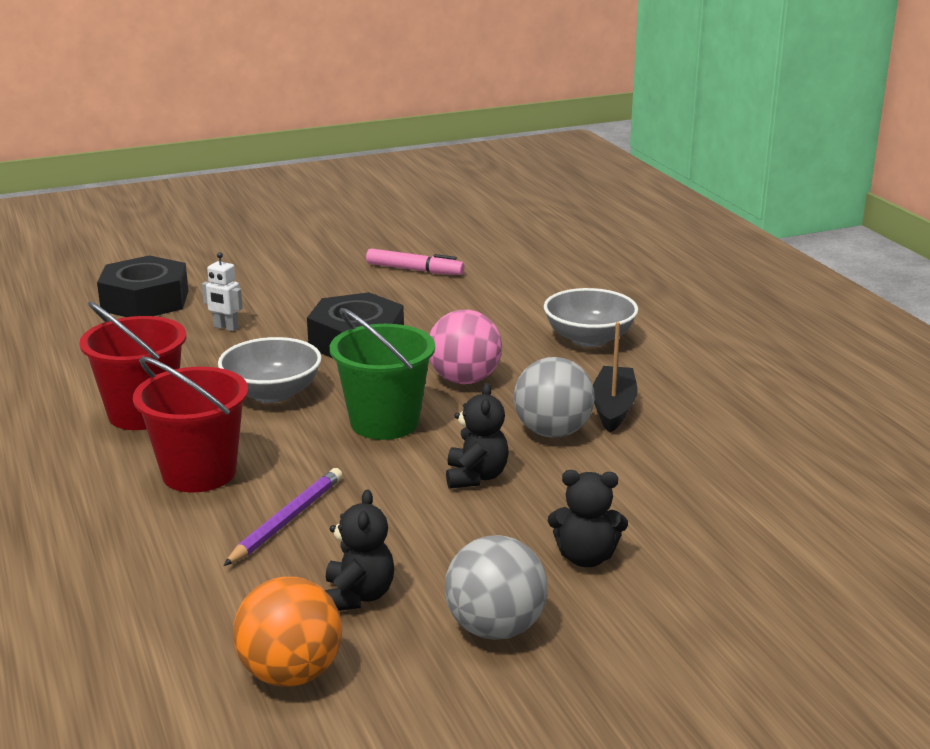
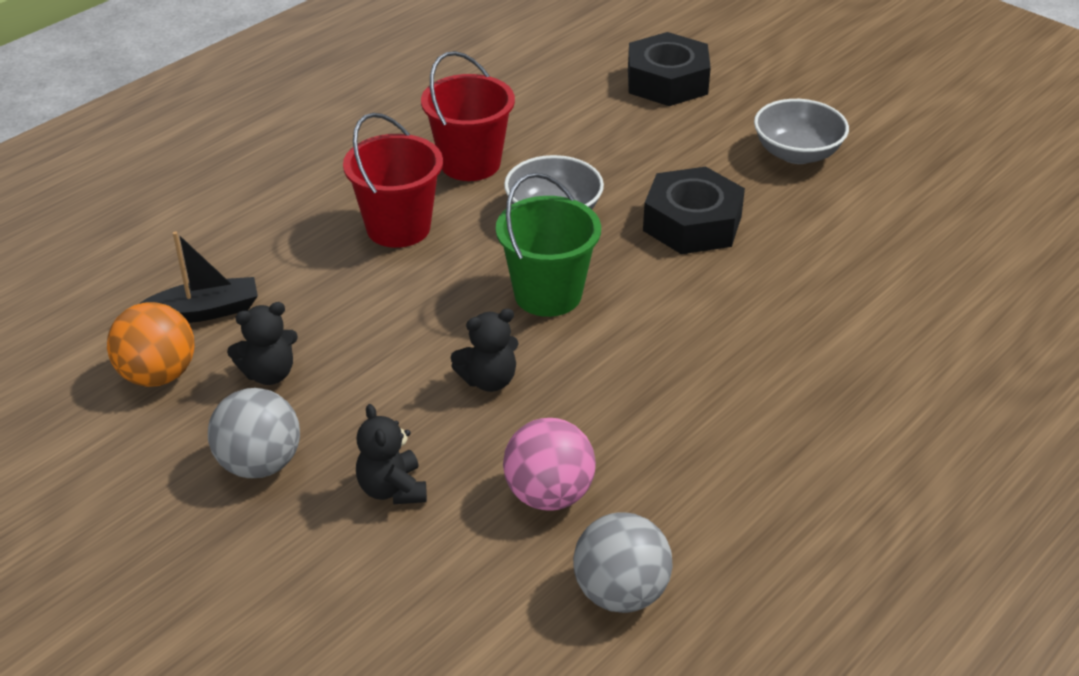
camera: 65 degrees right, 15 degrees up
(225, 327) = (654, 142): white robot -> none
(287, 520) = (356, 298): purple pencil -> none
(414, 270) = (888, 202): pink marker -> none
(464, 380) = (668, 315): pink ball -> pink ball (549, 495)
(552, 432) = (605, 405): grey ball -> grey ball (620, 593)
(589, 339) = (836, 373): grey bowl -> grey bowl (797, 153)
(613, 408) = (688, 434): black boat -> black boat (205, 311)

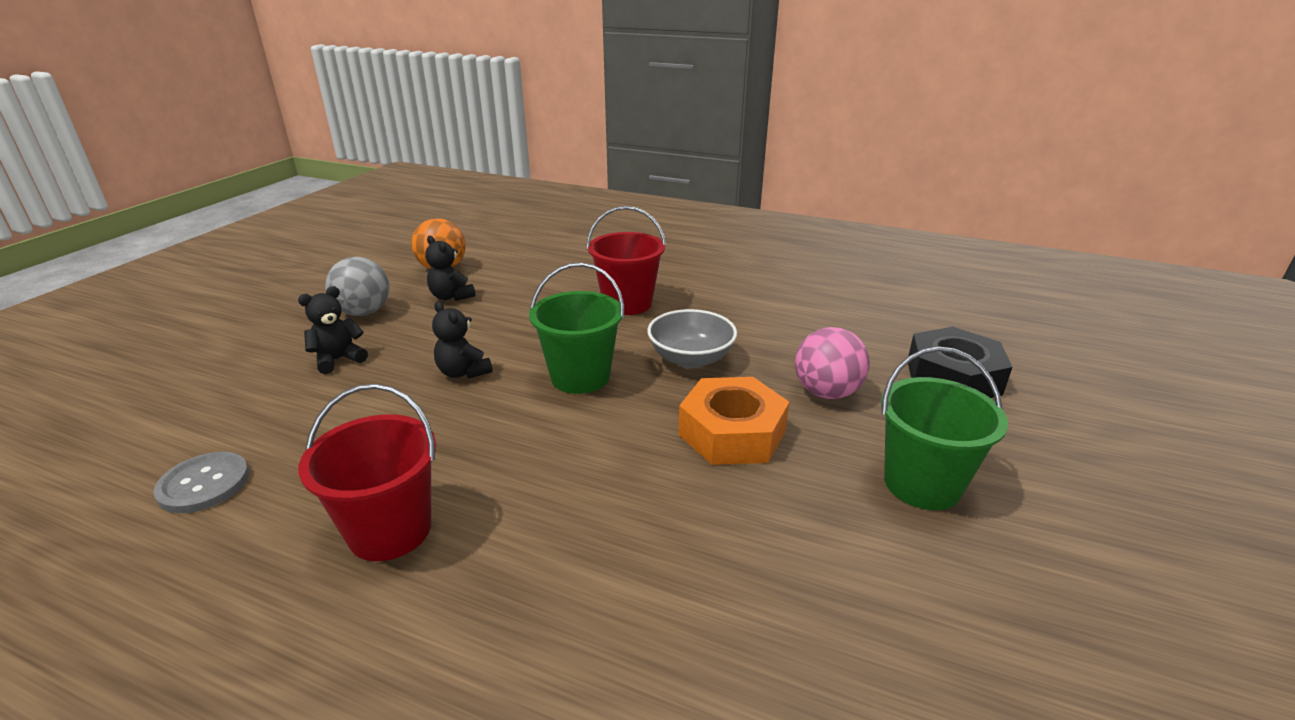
camera: 70 degrees right, 10 degrees down
(205, 311) = (506, 267): black boat -> none
(470, 163) = (728, 312): red bucket -> red bucket (390, 530)
(549, 495) = (329, 425): pink ball -> pink ball (826, 392)
(620, 593) = (204, 484): grey ball -> grey button
(692, 223) = (732, 433): black nut -> orange nut
(797, 153) = (922, 484): grey bowl -> green bucket

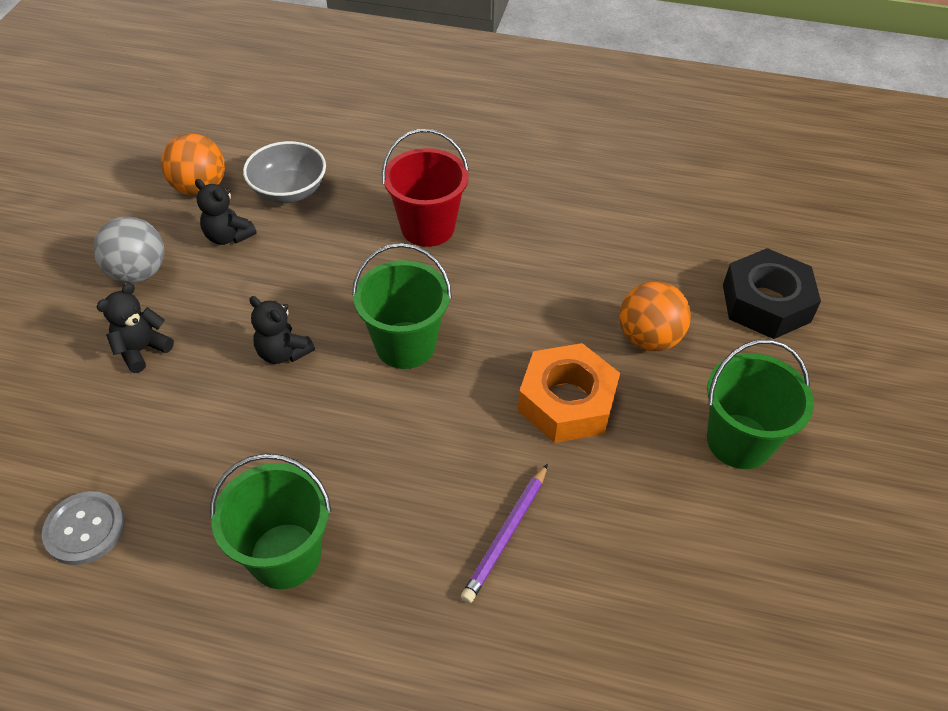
camera: 10 degrees left, 20 degrees up
(390, 530) = (285, 555): red bucket -> green bucket
(639, 540) = (506, 535): none -> purple pencil
(690, 359) = (511, 306): grey bowl -> grey bowl (289, 191)
(826, 392) = (649, 338): pink ball -> orange ball

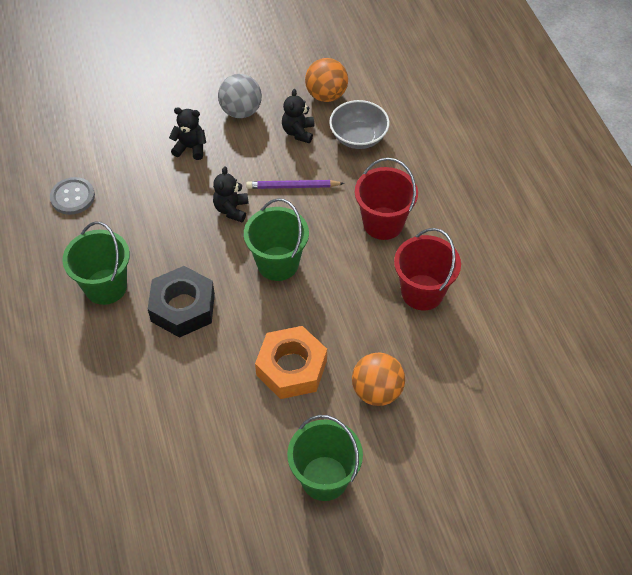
camera: 60 degrees right, 5 degrees up
(506, 535) = (177, 381): purple pencil -> purple pencil (292, 186)
(545, 240) = (422, 292): none -> red bucket
(766, 303) = (464, 451): black nut -> black nut (183, 307)

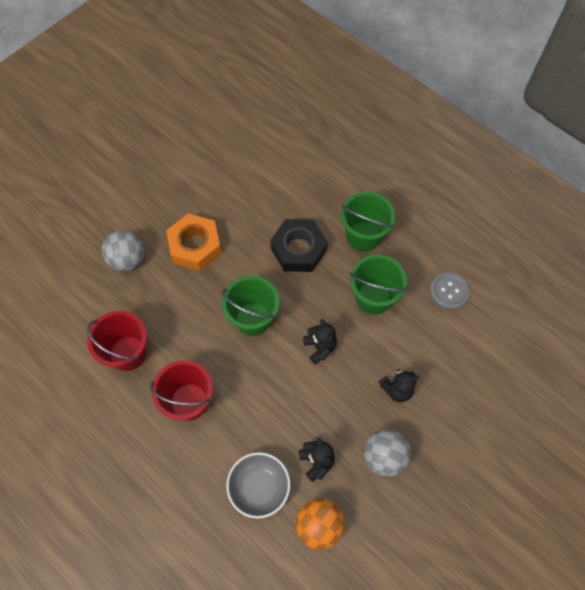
camera: 150 degrees right, 10 degrees up
(292, 186) = (285, 397): purple pencil -> none
(324, 478) = (135, 190): green bucket -> green bucket (373, 298)
(377, 391) = (127, 260): orange ball -> grey ball

